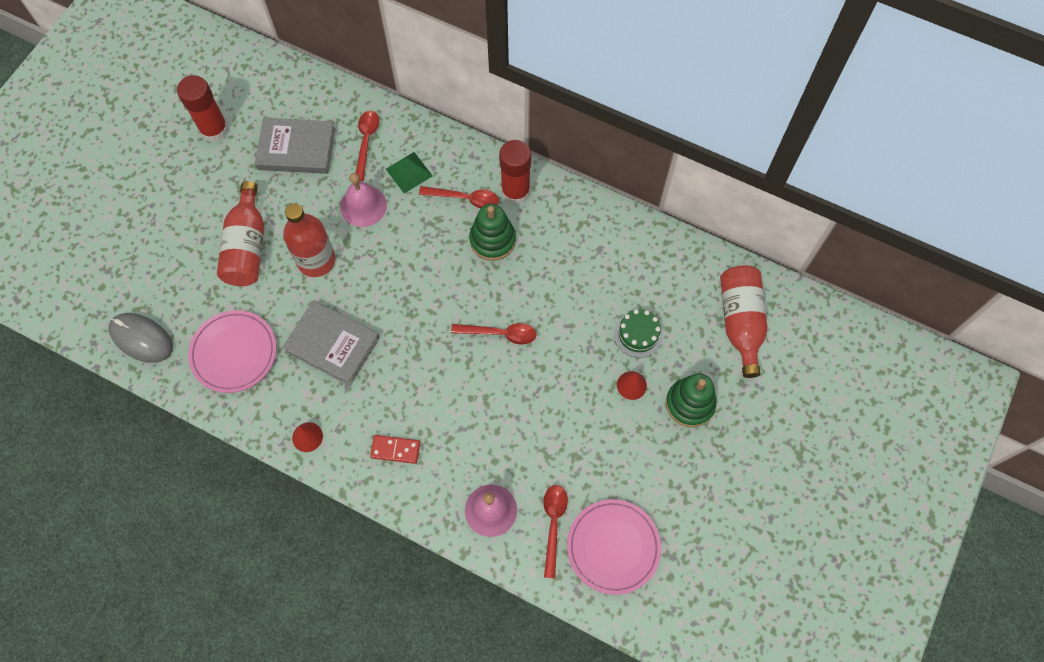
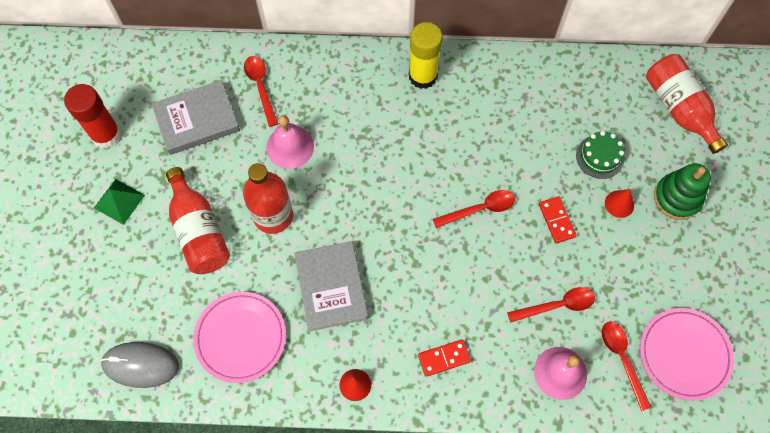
camera: 25 degrees left, 0 degrees up
(332, 344) = (331, 287): grey book -> grey book turned 75 degrees clockwise
(409, 172) = (316, 98): green pyramid -> green pyramid (119, 201)
(465, 199) = (380, 101): red spoon -> red spoon (557, 305)
(492, 240) = (426, 128): green stacking toy -> none
(515, 191) = (423, 76): red glue stick -> yellow glue stick
(564, 374) = (557, 220): none -> red domino

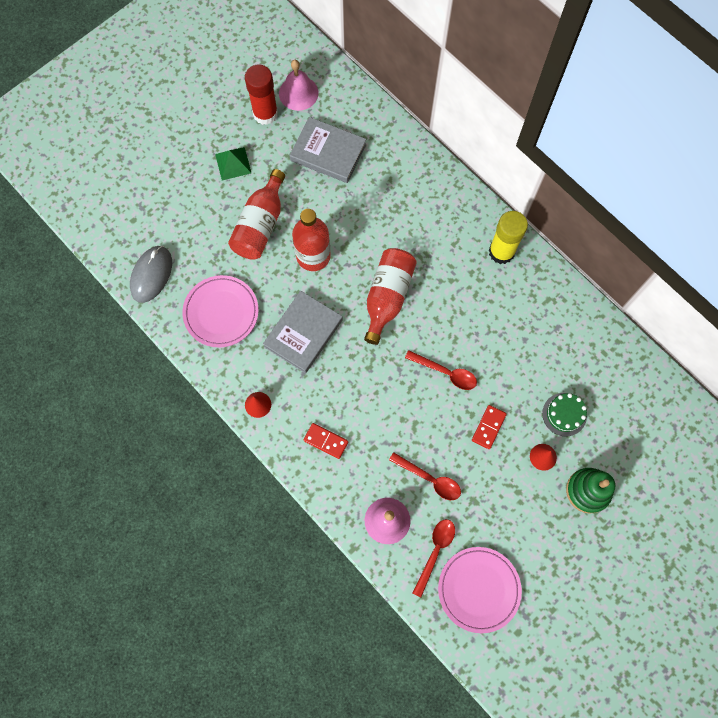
camera: 45 degrees right, 5 degrees up
(141, 365) = (151, 275): grey mouse -> grey mouse turned 60 degrees clockwise
(261, 87) = (388, 166): red spoon -> none
(290, 147) = (367, 221): pink bell -> pink bell (298, 93)
(678, 109) = (658, 435): red bottle -> red bottle (387, 297)

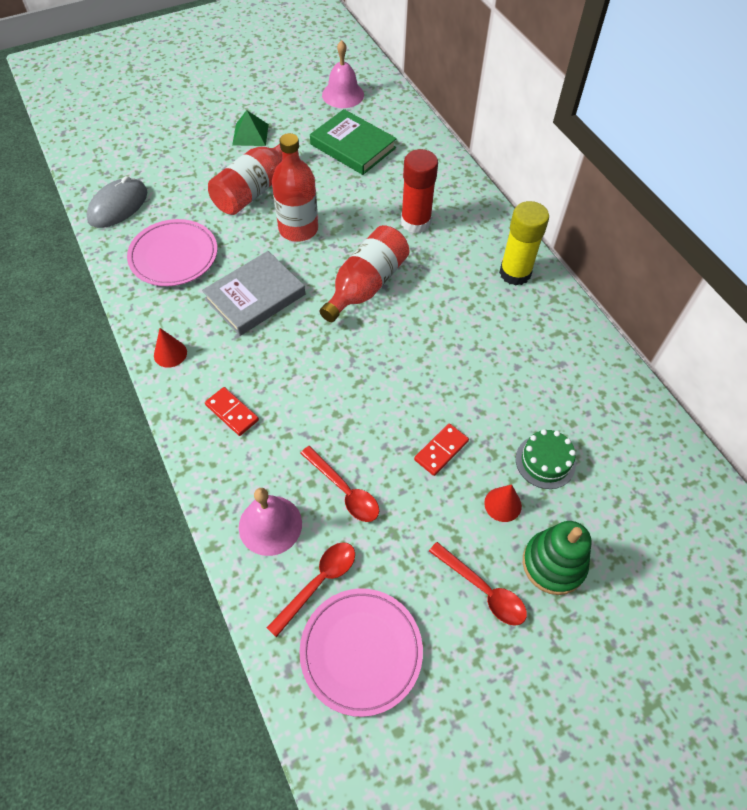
camera: 15 degrees right, 15 degrees down
(265, 113) = (302, 103): red glue stick -> red glue stick (415, 222)
(328, 152) = (353, 146): grey book -> green book
(445, 372) = (407, 377): red spoon -> red spoon (483, 590)

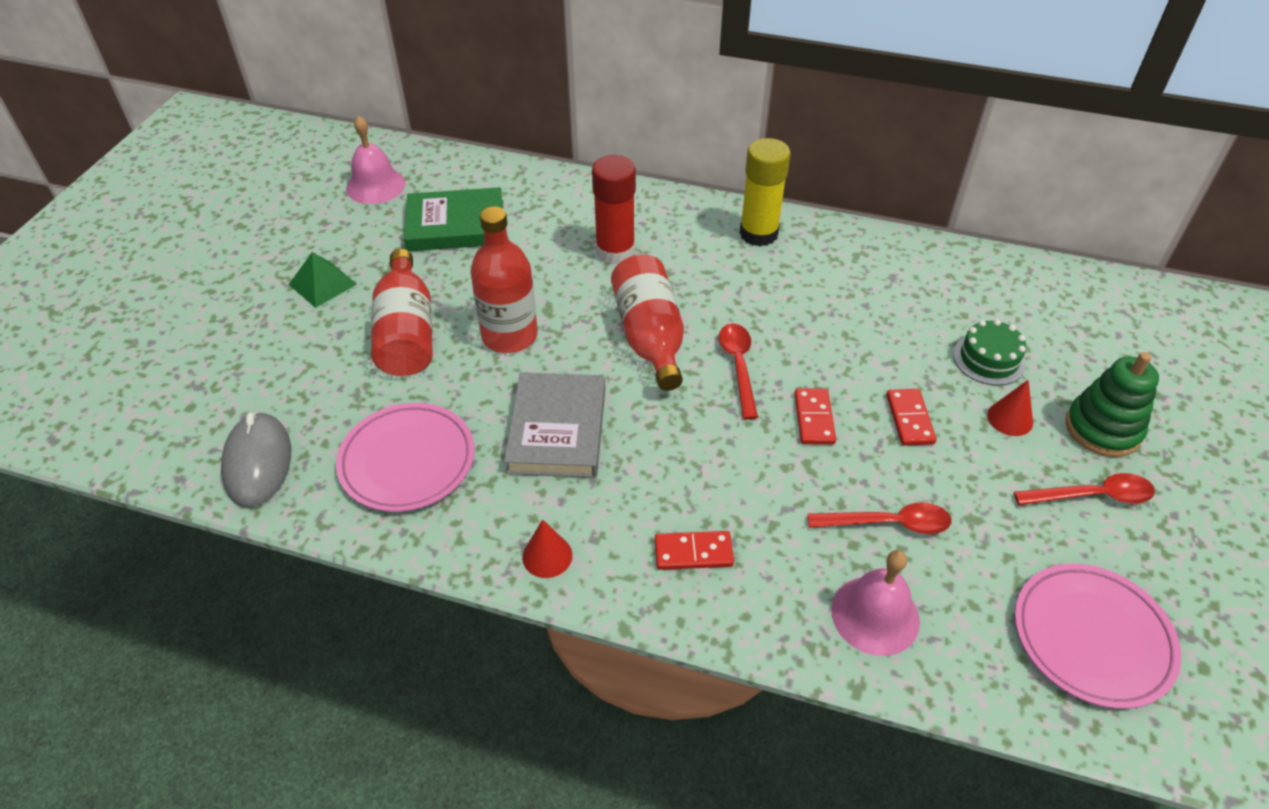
camera: 45 degrees left, 10 degrees down
(318, 583) = (983, 620): red spoon -> red spoon (738, 366)
(388, 402) = (814, 418): none -> red domino

